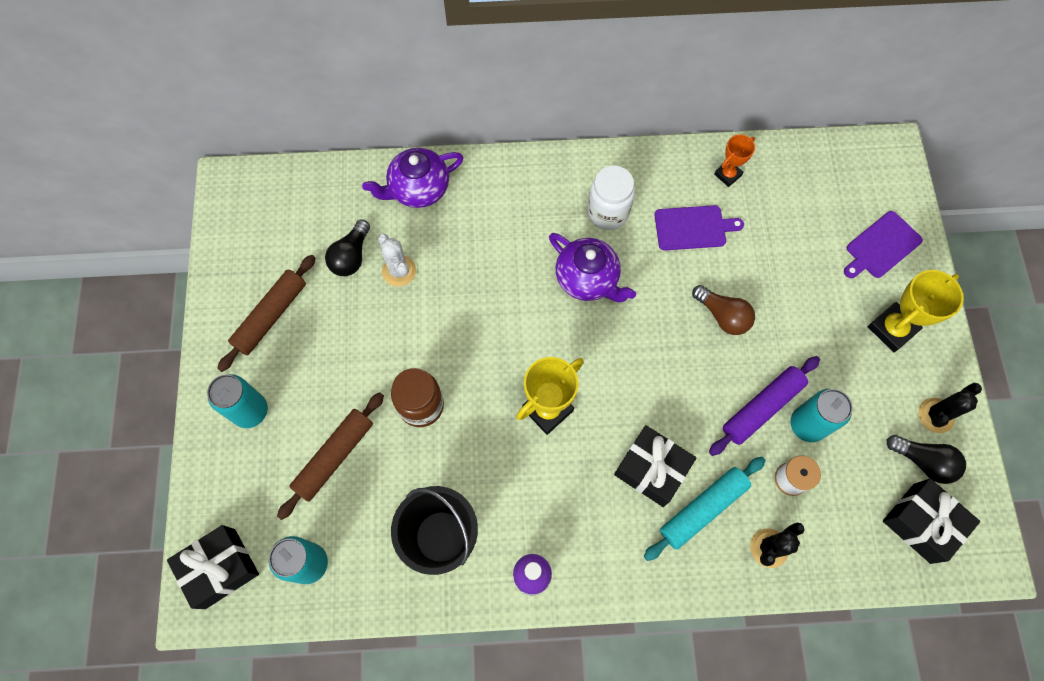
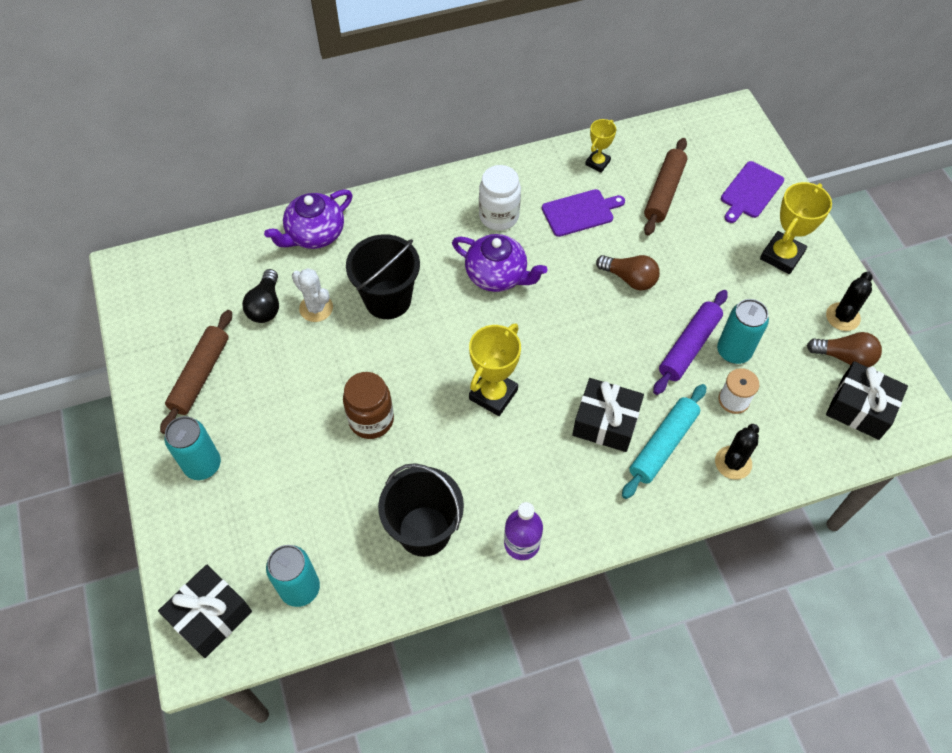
camera: 15 degrees left, 10 degrees down
(334, 457) = (298, 485): brown rolling pin -> brown rolling pin (664, 192)
(471, 279) = (388, 299): none -> black bucket
(727, 175) = (597, 163): orange trophy -> yellow trophy
(923, 461) = (844, 357): black light bulb -> brown light bulb

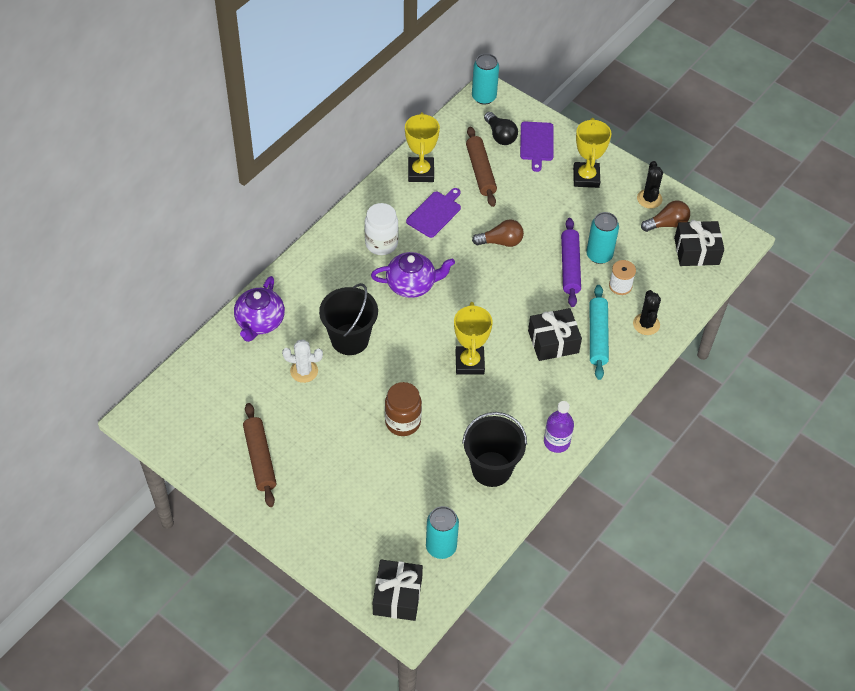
camera: 35 degrees left, 5 degrees down
(202, 465) = (312, 512): turquoise can -> turquoise can (484, 97)
(266, 306) = (266, 388): black light bulb -> black light bulb (500, 135)
(597, 163) = (421, 172): yellow trophy -> yellow trophy, size x1.67

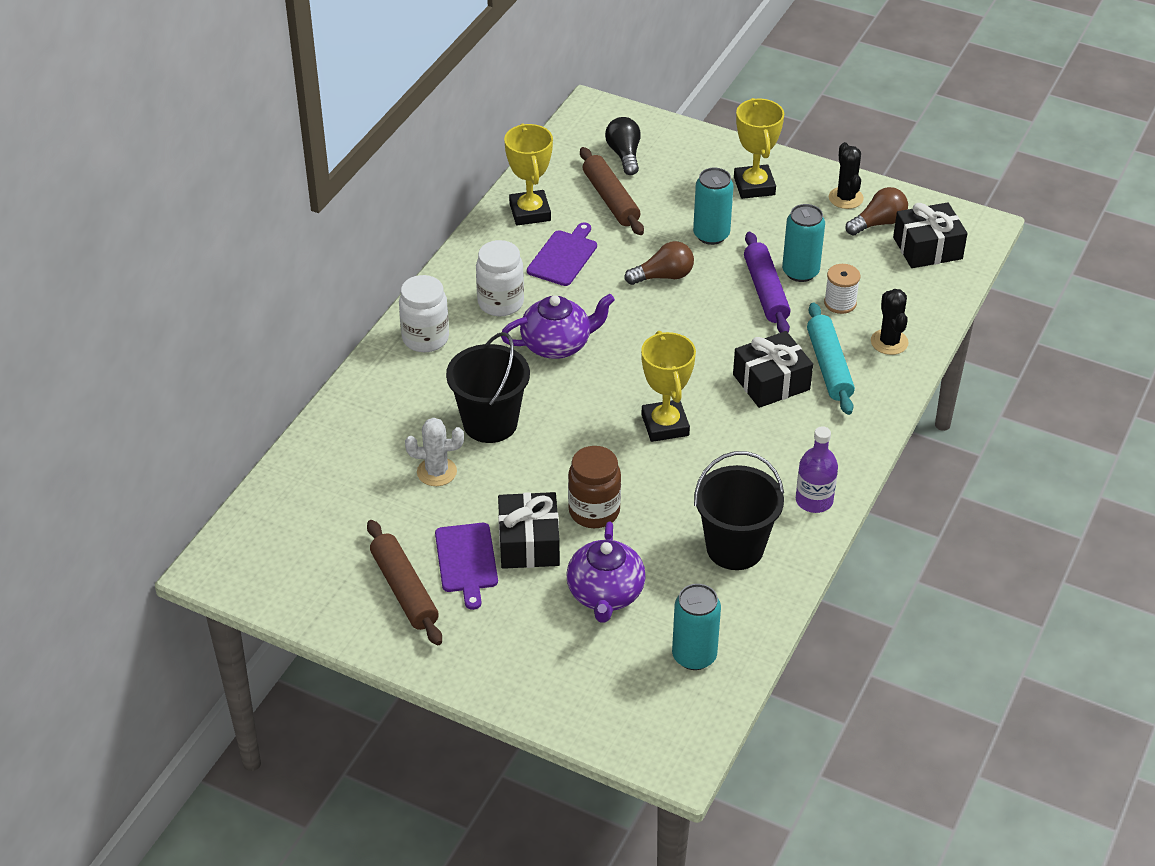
camera: 10 degrees left, 10 degrees down
(260, 322) = (357, 422): purple teapot -> purple teapot (605, 594)
(322, 263) = (425, 338): none -> white jar
(397, 596) = (651, 728): black gift -> black gift (529, 543)
(484, 97) = (589, 114): turquoise can -> turquoise can (711, 235)
(500, 135) = (624, 155): black light bulb -> black light bulb turned 150 degrees counterclockwise
(536, 143) = (676, 157): purple cutting board -> purple cutting board (466, 561)

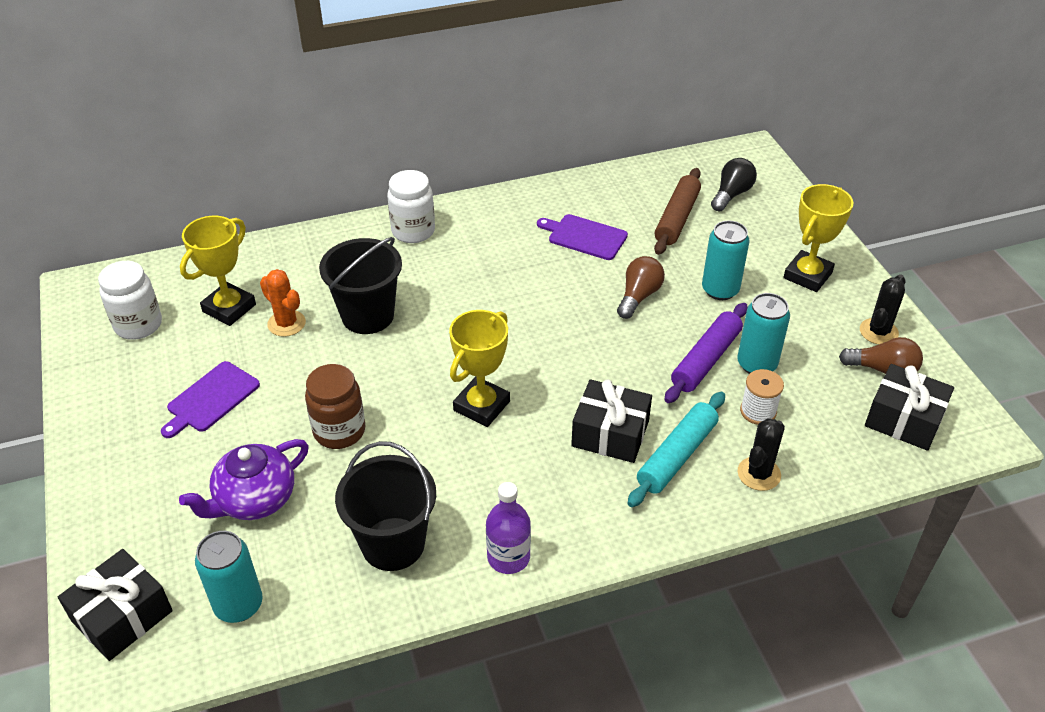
camera: 45 degrees right, 0 degrees up
(404, 590) = (147, 387): brown rolling pin -> none
(436, 472) = (286, 323): white cactus -> orange cactus
(500, 303) = (495, 240): white jar -> white jar (138, 325)
(529, 543) = (265, 419): black gift -> black gift (122, 616)
(530, 212) = (604, 193): yellow trophy -> yellow trophy (229, 308)
(557, 345) = (491, 293): purple teapot -> none
(563, 256) = (585, 236): purple cutting board -> purple cutting board turned 135 degrees counterclockwise
(663, 276) = (638, 296): brown light bulb -> brown light bulb turned 90 degrees counterclockwise

